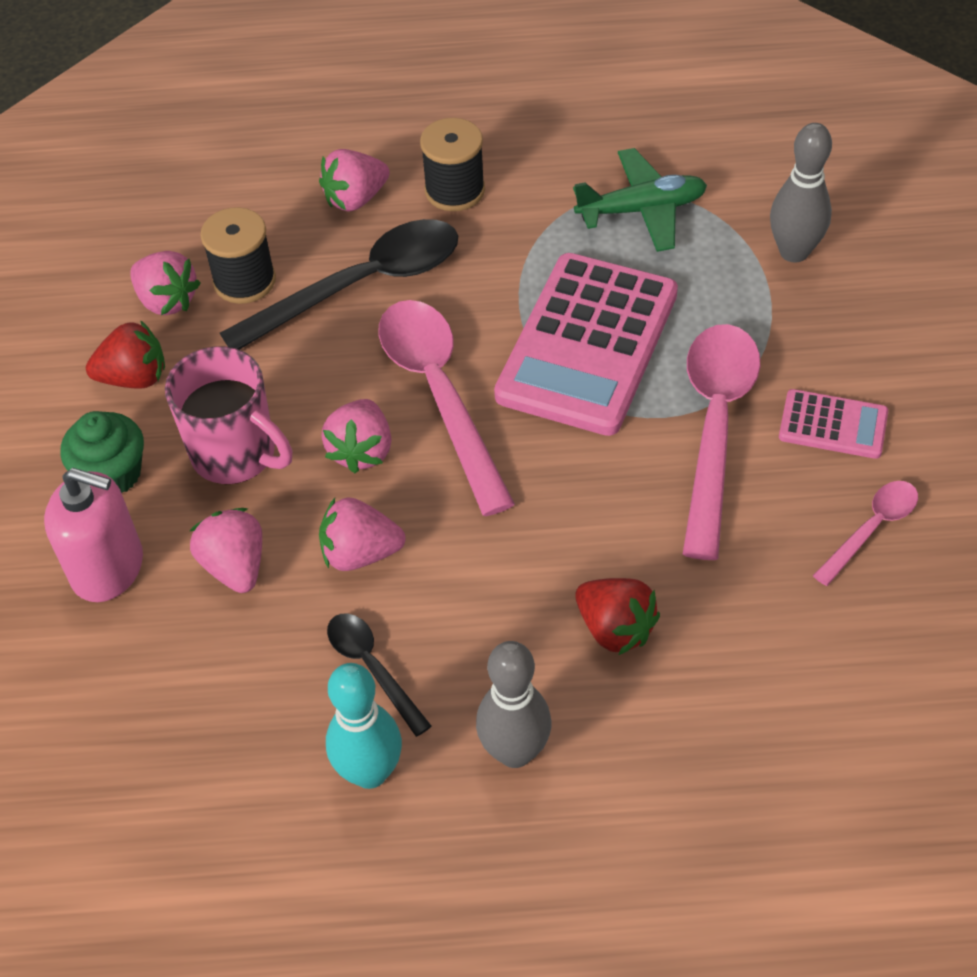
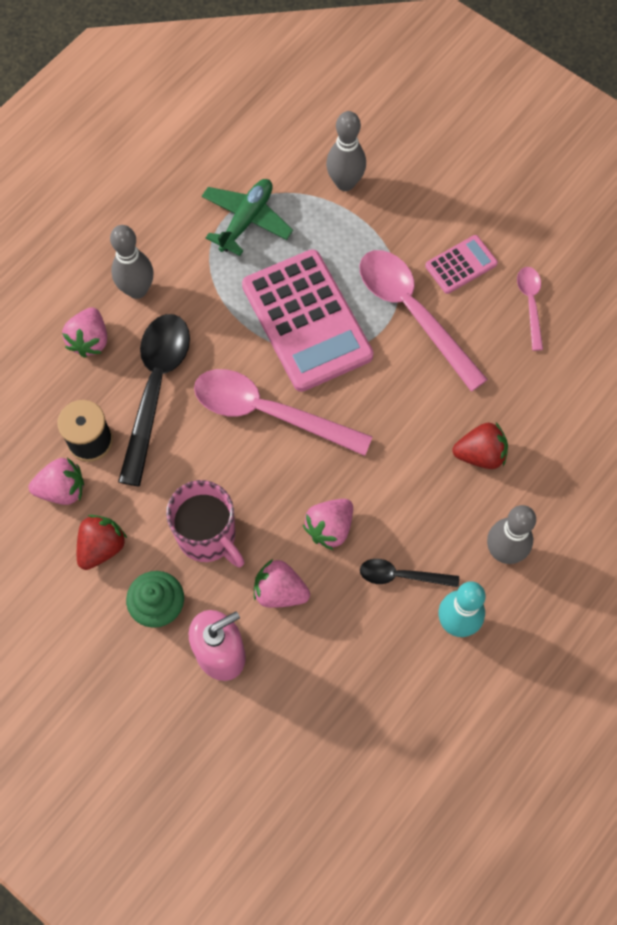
camera: 50 degrees left, 15 degrees up
(236, 454) = (208, 537): pink mug -> pink mug turned 60 degrees clockwise
(361, 451) = (267, 477): pink strawberry -> none
(455, 190) = (137, 290): black spool -> grey bowling pin

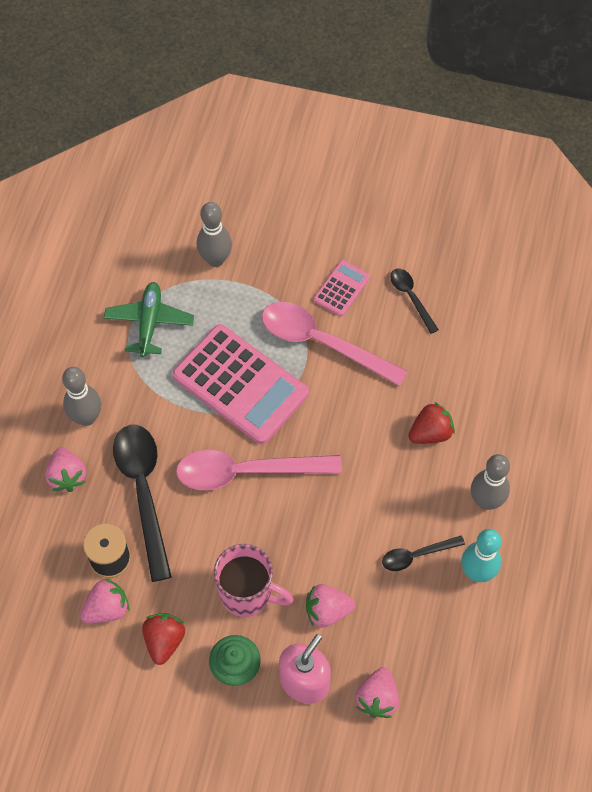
camera: 25 degrees left, 5 degrees down
(329, 528) = (341, 543): pink strawberry -> pink strawberry (377, 698)
(530, 304) = (411, 297): pink spoon -> black spoon

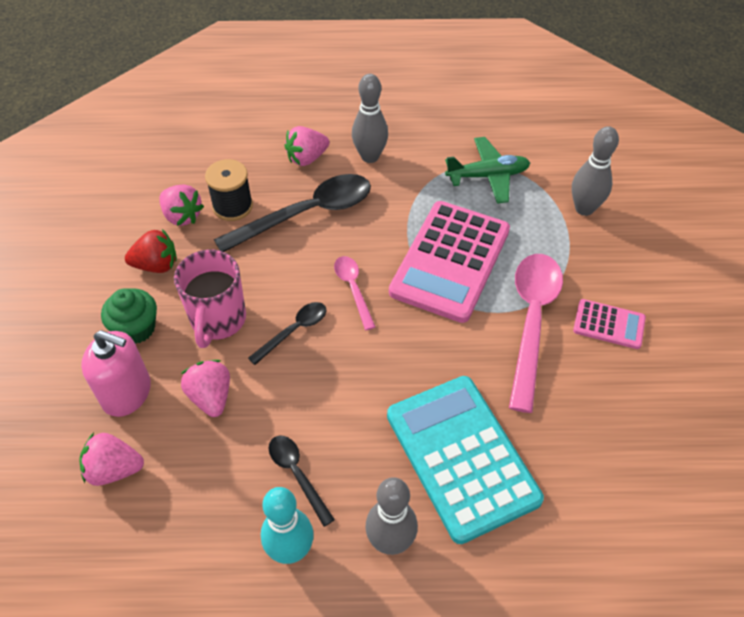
camera: 75 degrees right, 10 degrees down
(247, 472) = (353, 289): pink spoon -> pink spoon, size x0.51
(411, 297) = (634, 397): black spoon -> black spoon (294, 331)
(430, 433) = (462, 457): red strawberry -> turquoise calculator

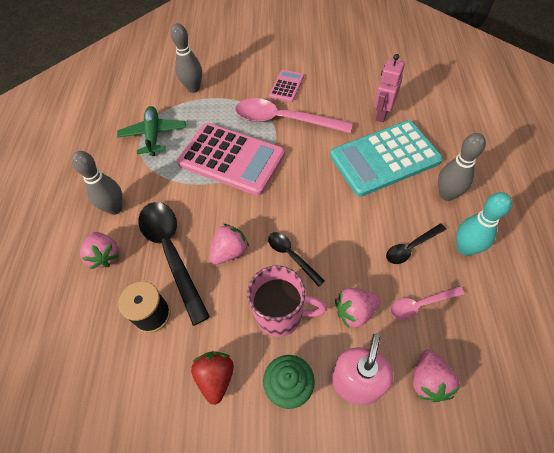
camera: 85 degrees left, 5 degrees up
(182, 216) = (157, 361): pink strawberry -> pink strawberry (230, 252)
(353, 289) = (253, 217): pink spoon -> pink spoon (420, 304)
(563, 463) = (382, 114): none -> pink robot

